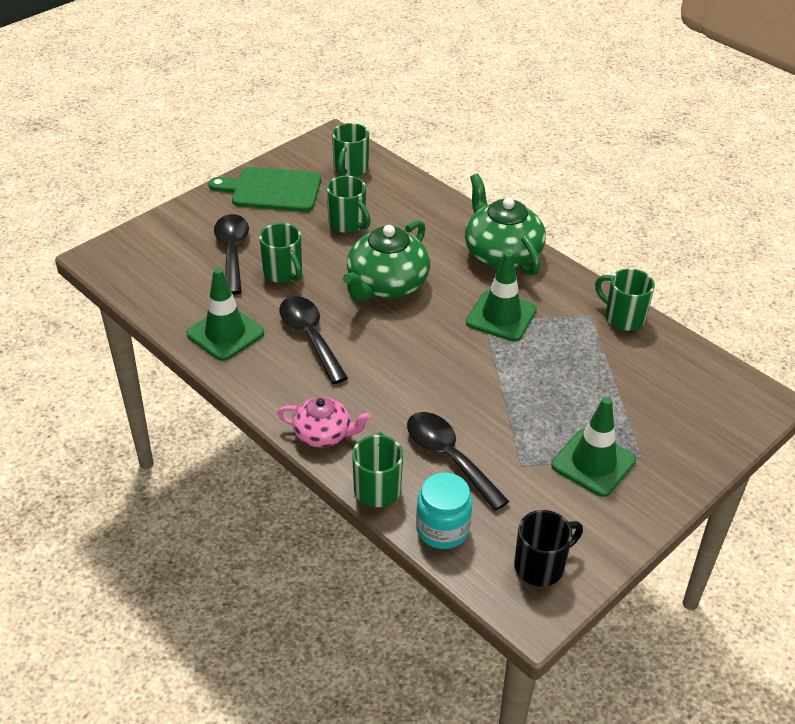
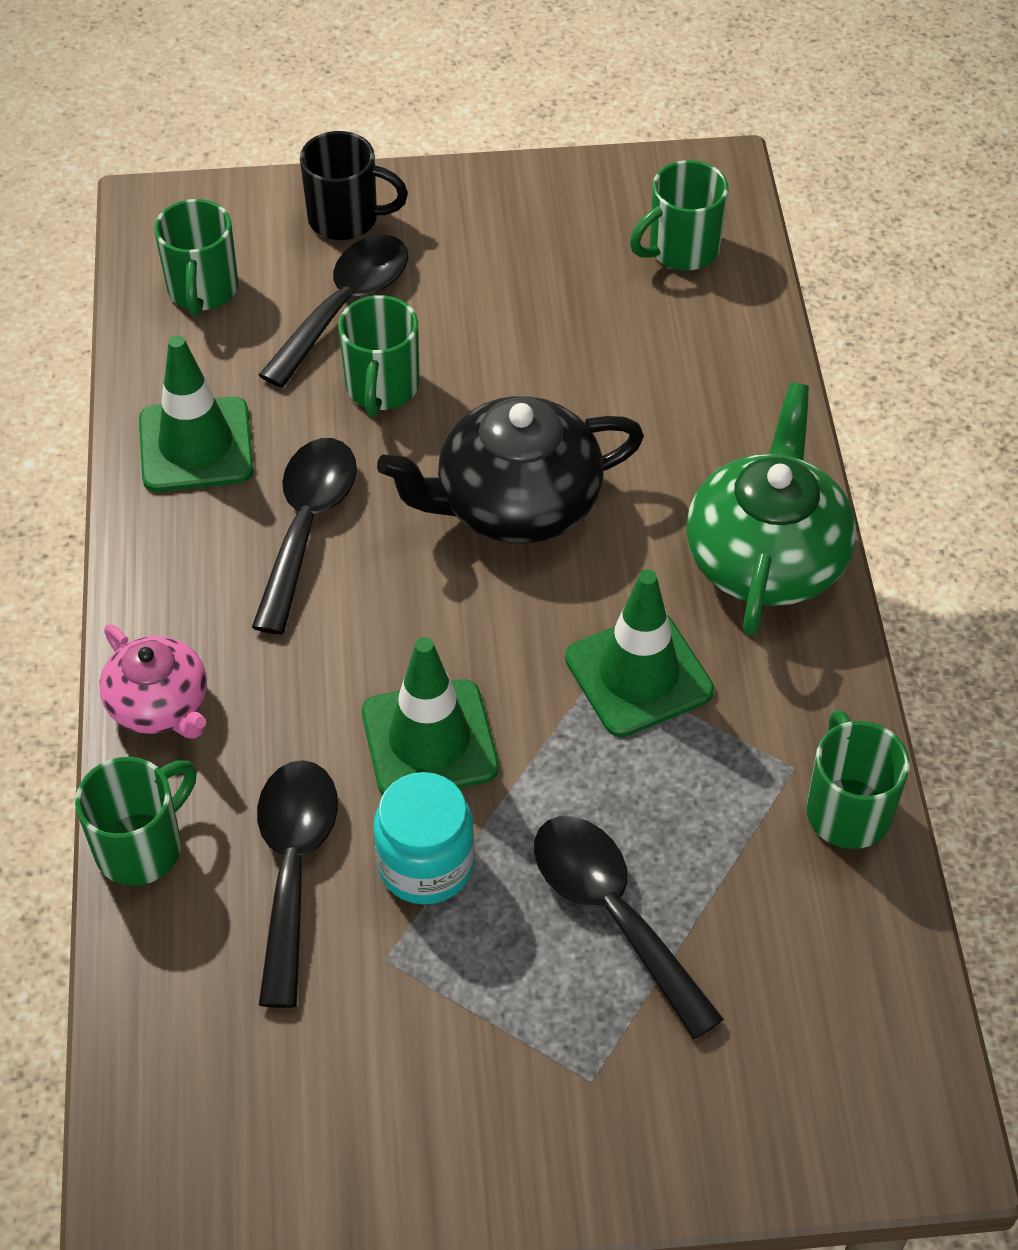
camera: 40 degrees right, 10 degrees up
(272, 190) = (517, 223): green cutting board -> none
(348, 224) = (571, 354): green mug -> green mug (202, 291)
(386, 285) = (515, 503): green teapot -> black teapot
(442, 529) = (161, 979): turquoise jar -> turquoise jar (426, 865)
(541, 566) = (234, 1146): black mug -> black mug (346, 219)
(585, 398) = (613, 915): none -> black spoon
(593, 463) = (501, 1037): green traffic cone -> green traffic cone (429, 740)

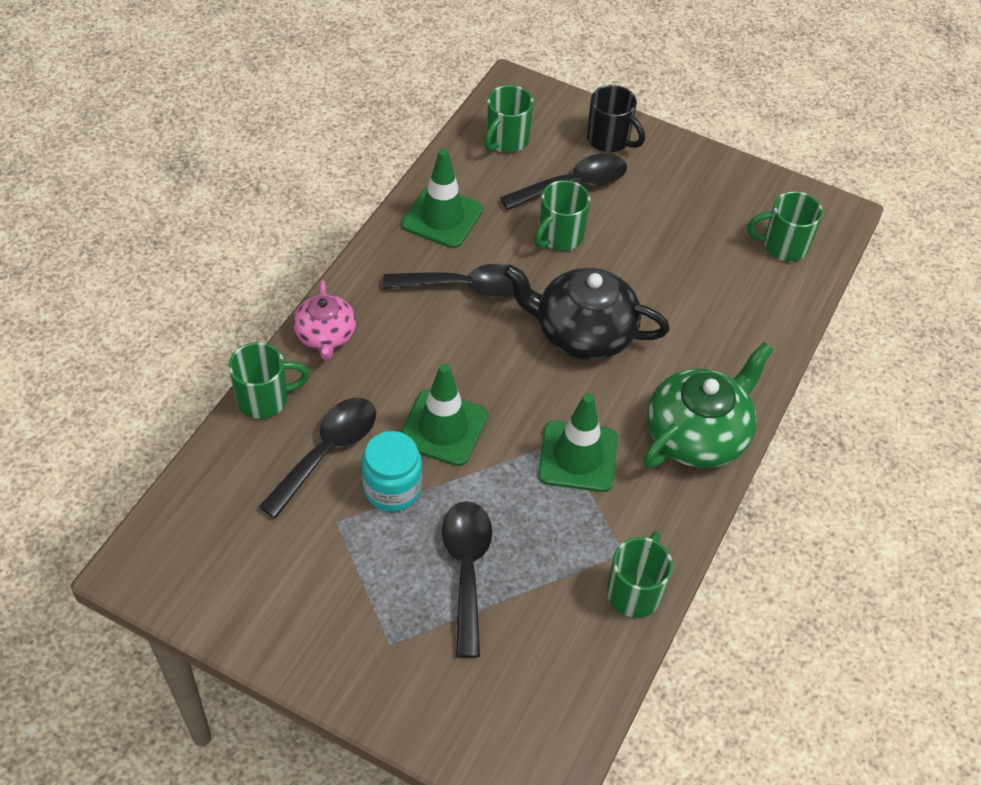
camera: 30 degrees right, 0 degrees up
(307, 527) = (465, 287): black spoon -> black spoon turned 45 degrees clockwise

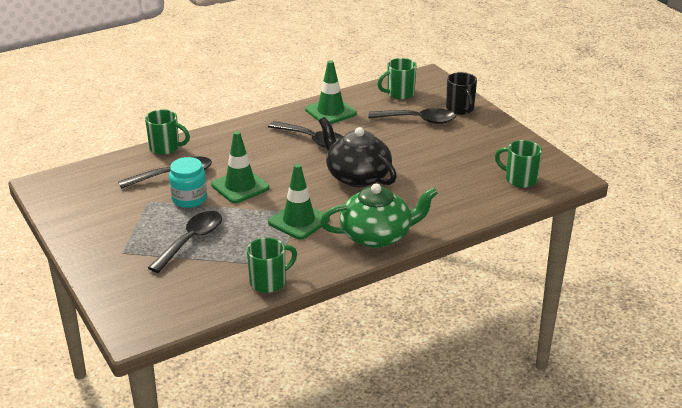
camera: 35 degrees right, 20 degrees down
(326, 336) = (220, 135): pink teapot -> none
(559, 237) = (387, 137): green mug -> none

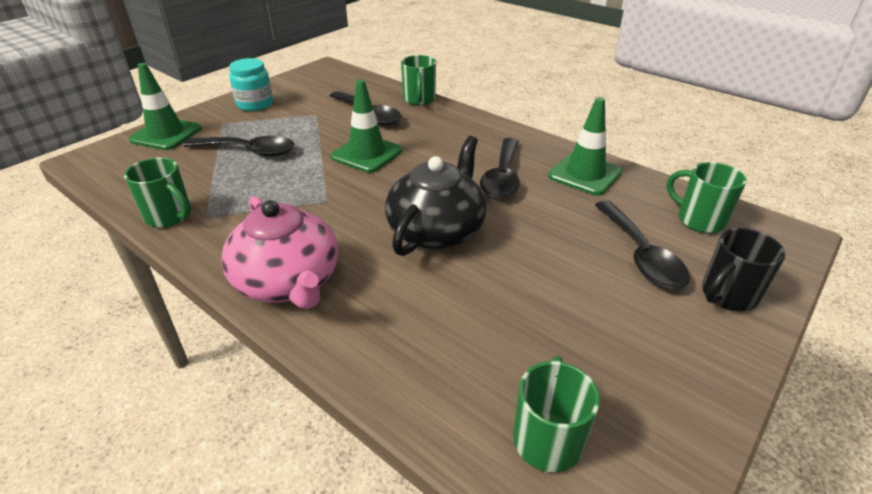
camera: 70 degrees right, 5 degrees up
(189, 199) = (328, 132): turquoise jar -> turquoise jar (255, 104)
(299, 221) = (307, 208): green traffic cone -> green traffic cone (166, 134)
(377, 236) = (288, 282): green teapot -> pink teapot

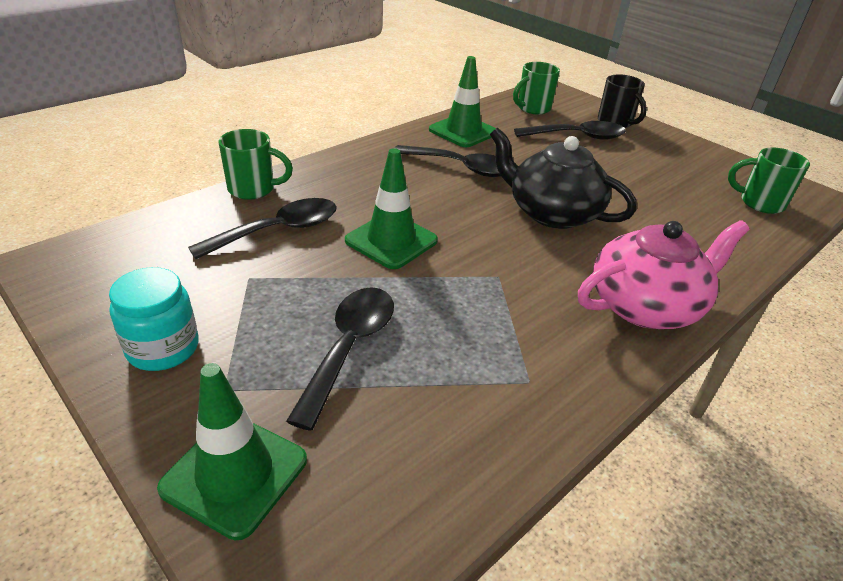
camera: 85 degrees left, 0 degrees up
(170, 216) = (529, 422): green mug -> none

